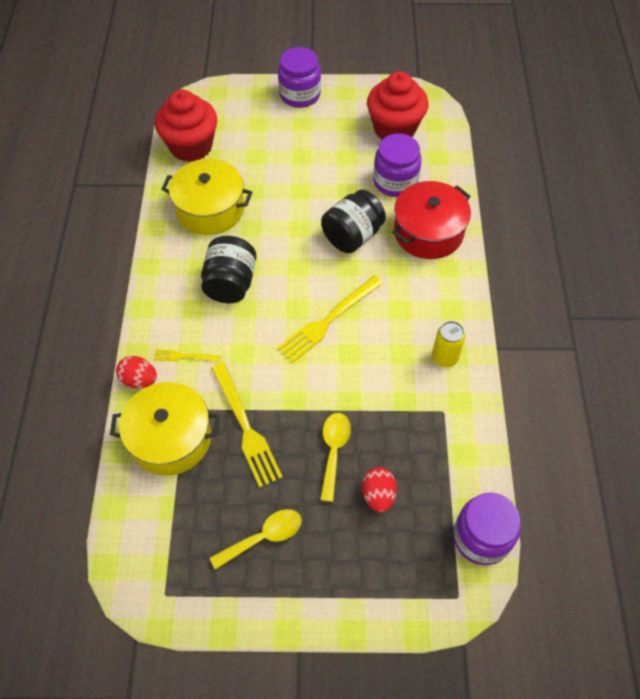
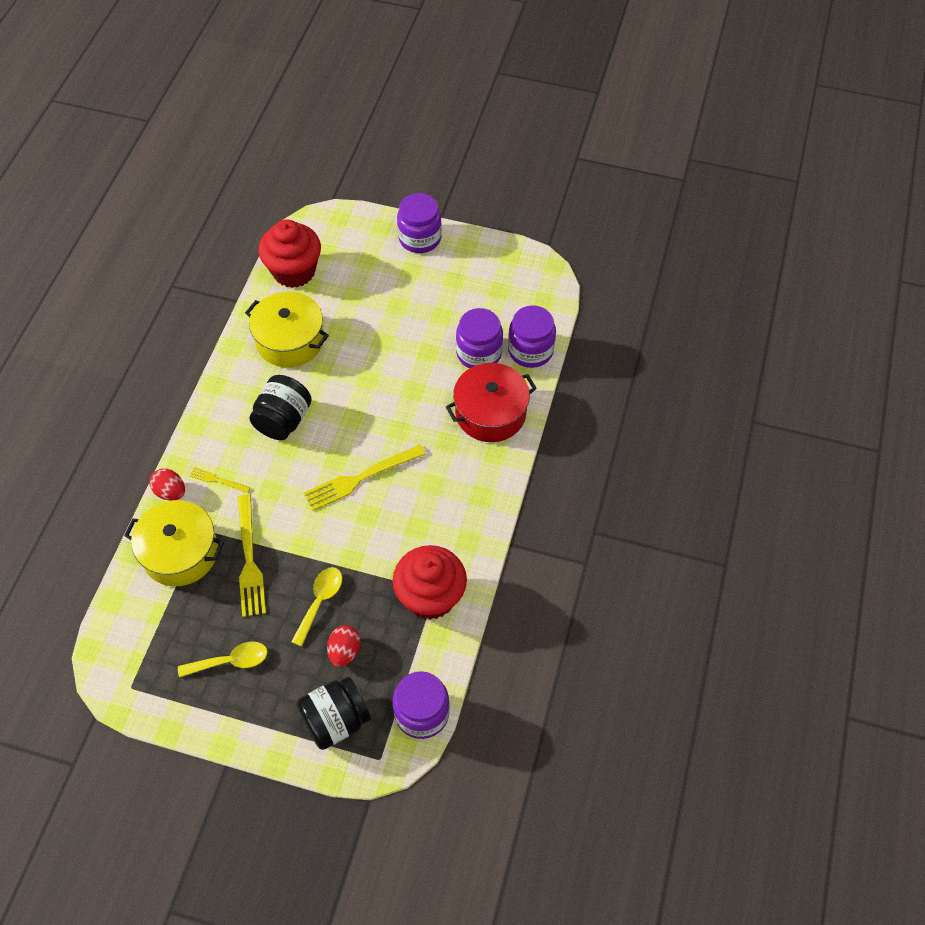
camera: 15 degrees right, 0 degrees up
(352, 236) = (415, 400): black jar -> black jar (336, 720)
(394, 129) = (500, 296): red cupcake -> red cupcake (430, 596)
(441, 169) = (530, 350): none -> purple jar
(444, 357) = (456, 541): yellow can -> none

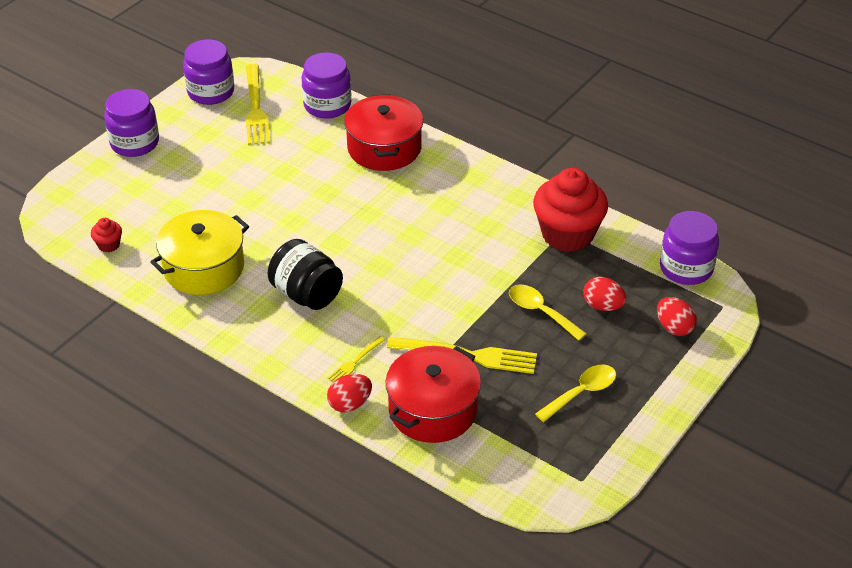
camera: 70 degrees left, 15 degrees down
(180, 553) = (433, 409): yellow pot -> red pot
(230, 661) = (581, 393): yellow spoon -> yellow spoon turned 45 degrees clockwise
(294, 271) = (109, 245): red cupcake -> red cupcake, size x0.42
(336, 720) = (674, 327): black jar -> red egg
(360, 478) = (411, 252): yellow fork -> yellow fork (255, 108)
(479, 353) = (309, 138): purple jar -> purple jar (211, 92)

